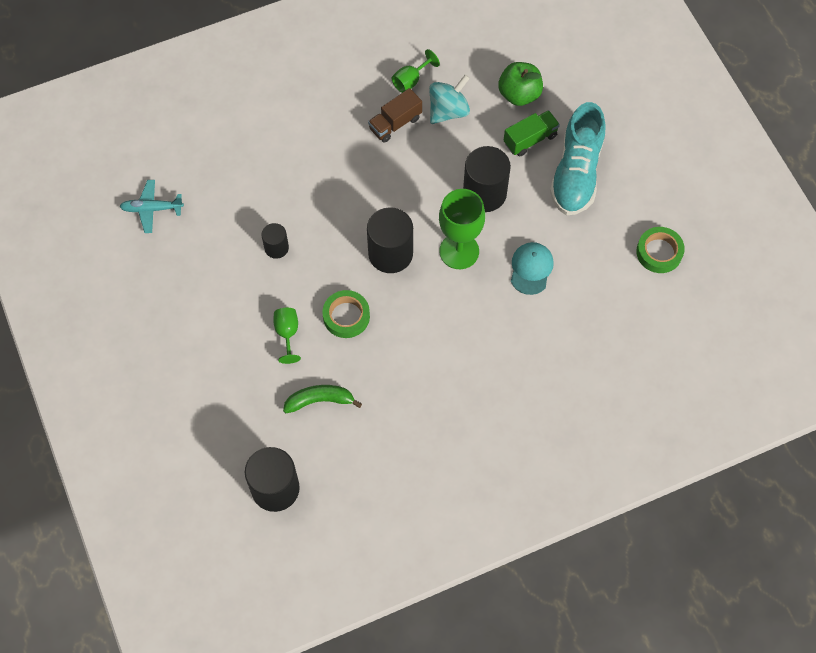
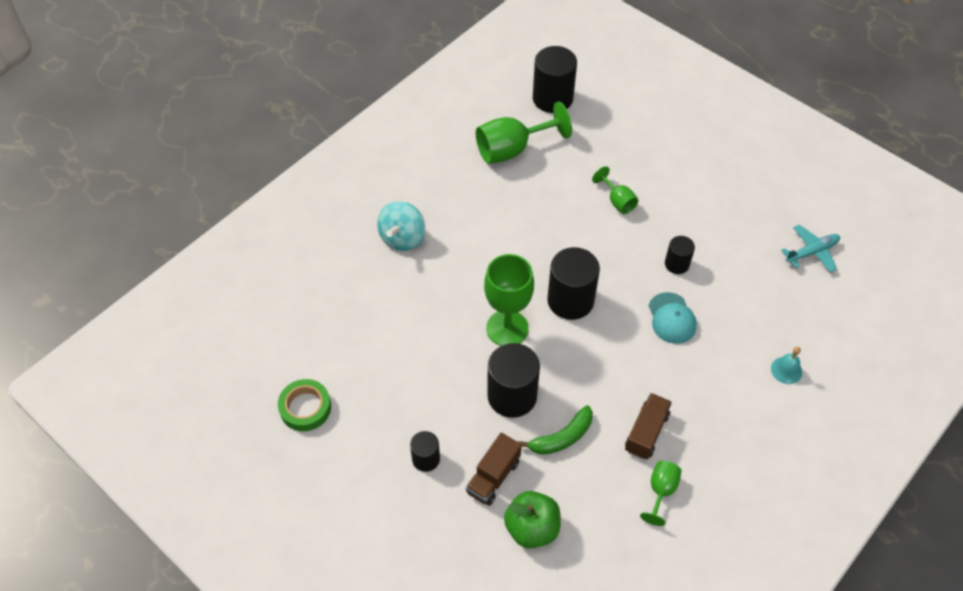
camera: 155 degrees right, 10 degrees down
(253, 124) = (786, 370): none -> turquoise bell
(320, 400) = (557, 164): green banana -> green banana (562, 437)
(346, 316) = (576, 233): green tape -> none
(354, 439) = (512, 149): none -> green goblet
(448, 111) = (599, 472): turquoise spinning top -> turquoise spinning top (402, 238)
(530, 139) = (493, 477): green truck -> brown truck
(531, 269) = (429, 340): turquoise cap -> turquoise cap (671, 318)
(576, 173) = (426, 459): turquoise shoe -> black cylinder

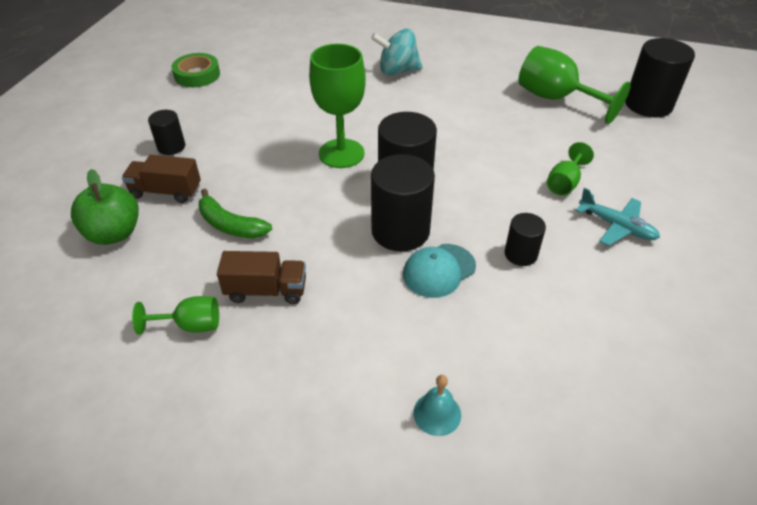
camera: 65 degrees right, 10 degrees down
(512, 396) = (264, 178): black cylinder -> black cylinder (400, 231)
(812, 252) = (666, 393): turquoise plane -> turquoise plane (617, 226)

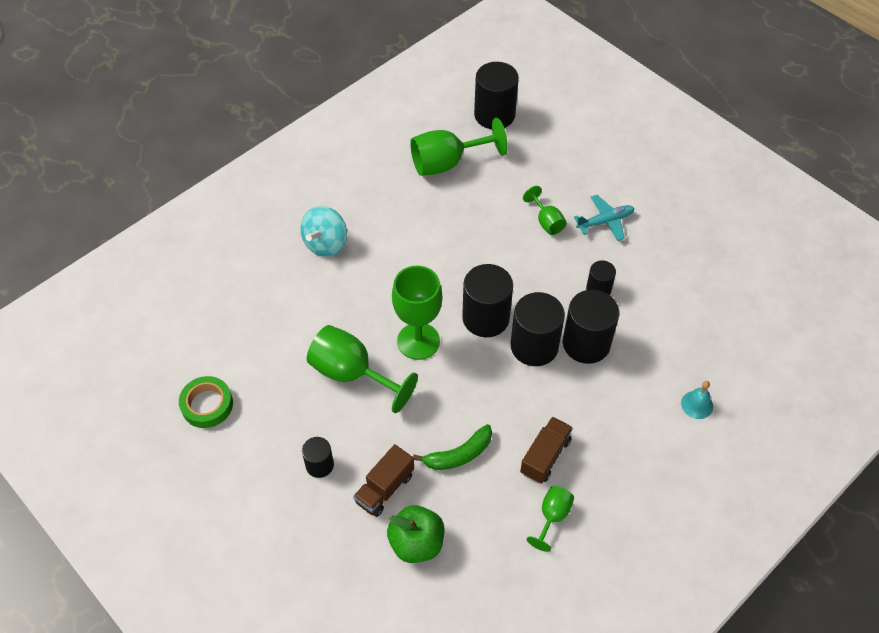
camera: 60 degrees left, 10 degrees up
(277, 130) = (352, 374): none -> green goblet
(439, 270) = (586, 343): turquoise cap -> black cylinder

